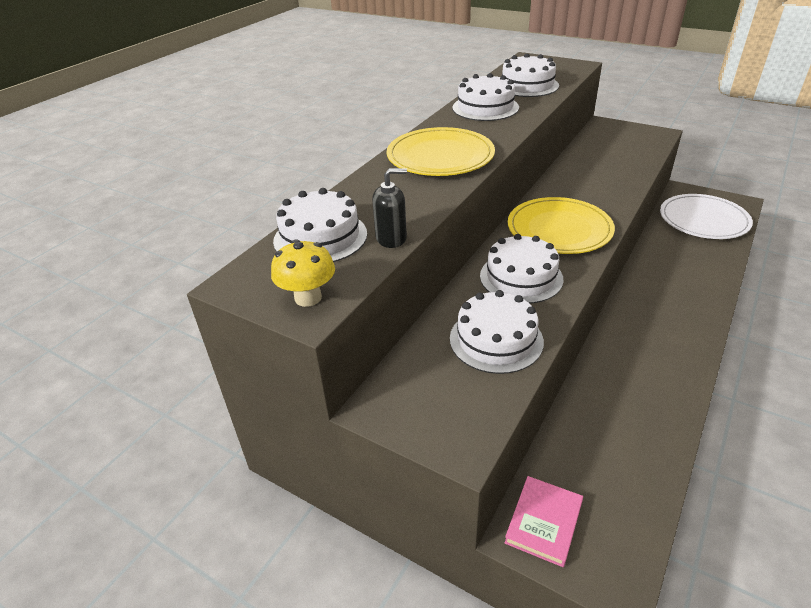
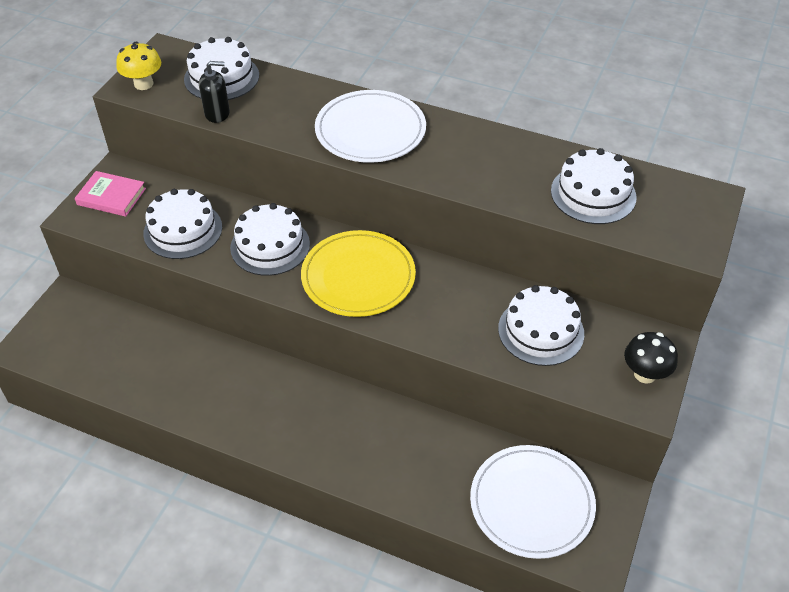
camera: 80 degrees right, 10 degrees up
(391, 238) = (217, 113): black soap dispenser -> black soap dispenser turned 75 degrees counterclockwise
(440, 156) = (370, 130): yellow plate -> white plate
(485, 107) = (507, 158): white cake -> white cake (541, 331)
(544, 522) = (73, 310): pink book -> pink book (111, 197)
(634, 132) = (645, 374): none -> black mushroom

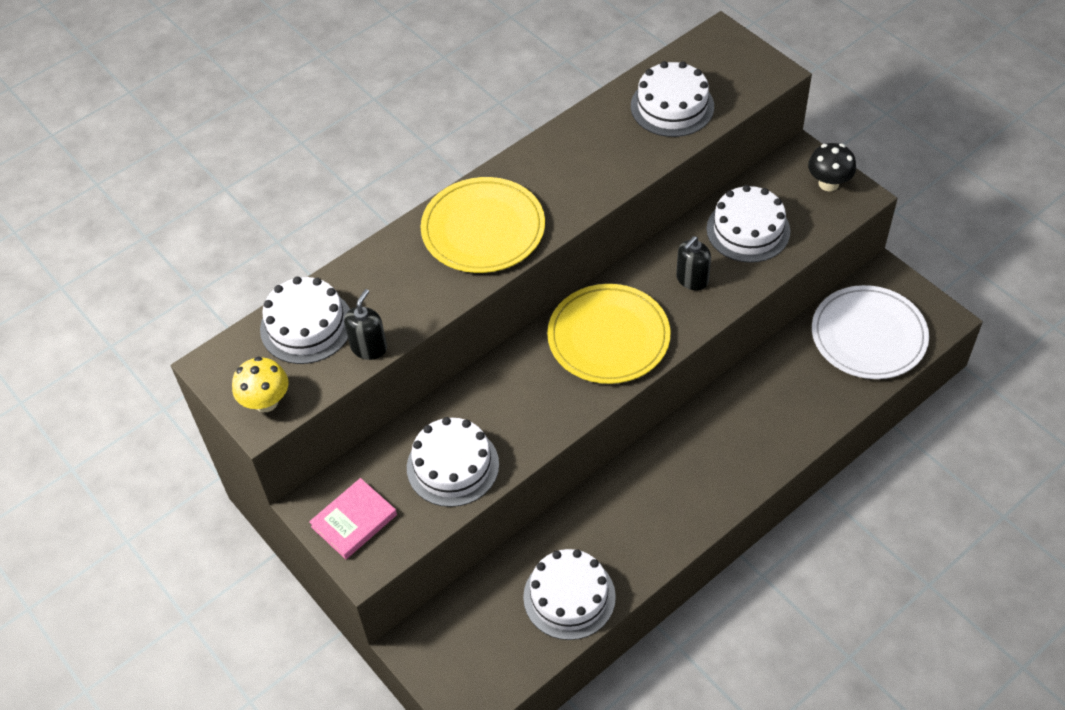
camera: 60 degrees left, 5 degrees up
(270, 246) = (523, 395): white cake -> white cake (569, 597)
(370, 130) = (483, 229): white plate -> yellow plate
(455, 310) = (692, 279): none -> black soap dispenser

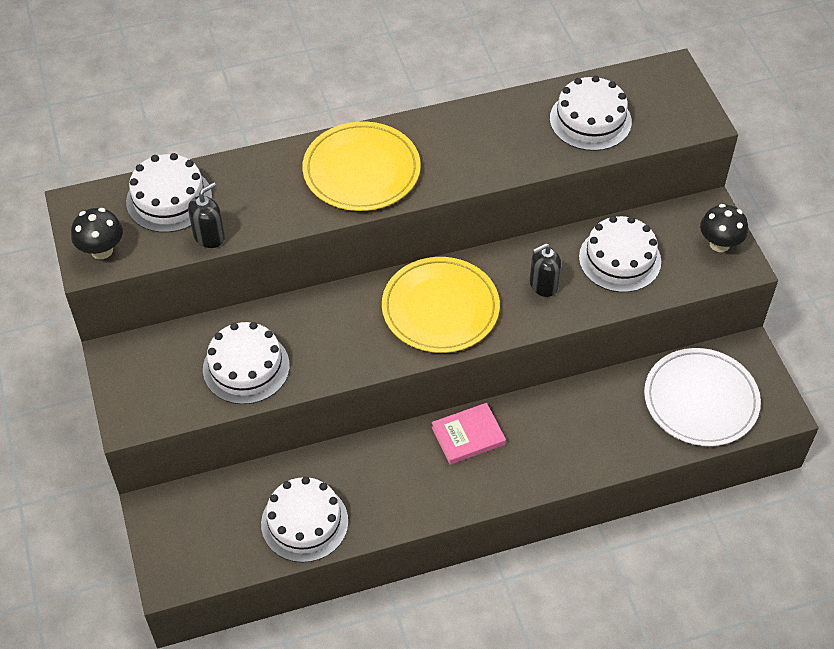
camera: 20 degrees right, 0 degrees up
(266, 402) = (102, 250): yellow mushroom -> black mushroom
(354, 521) = (140, 381): pink book -> pink book (468, 436)

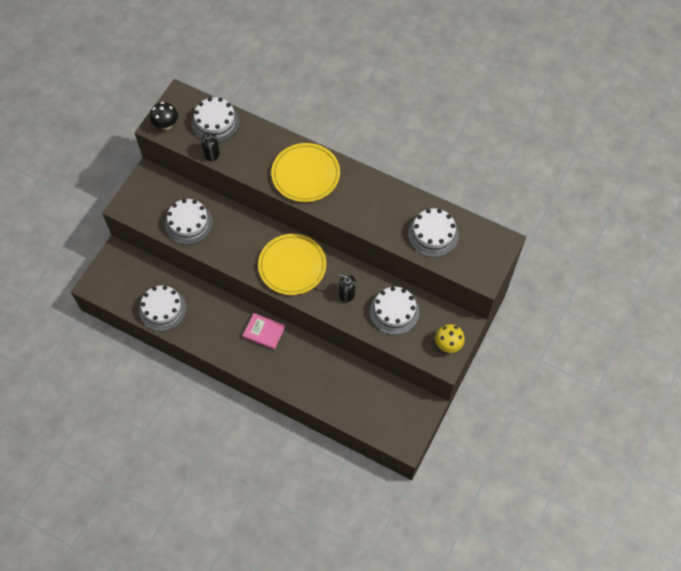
camera: 45 degrees right, 10 degrees up
(701, 400) = (378, 407): white plate -> none
(719, 244) = (448, 344): black mushroom -> yellow mushroom

